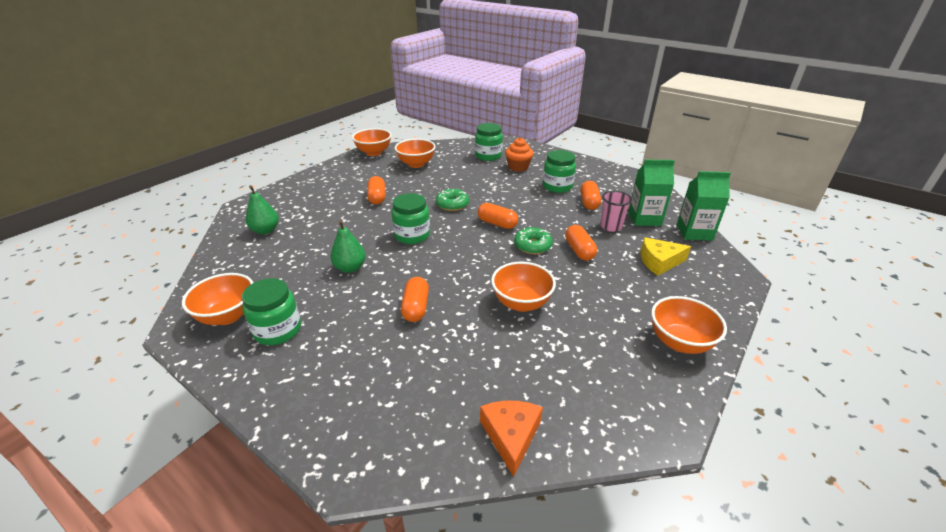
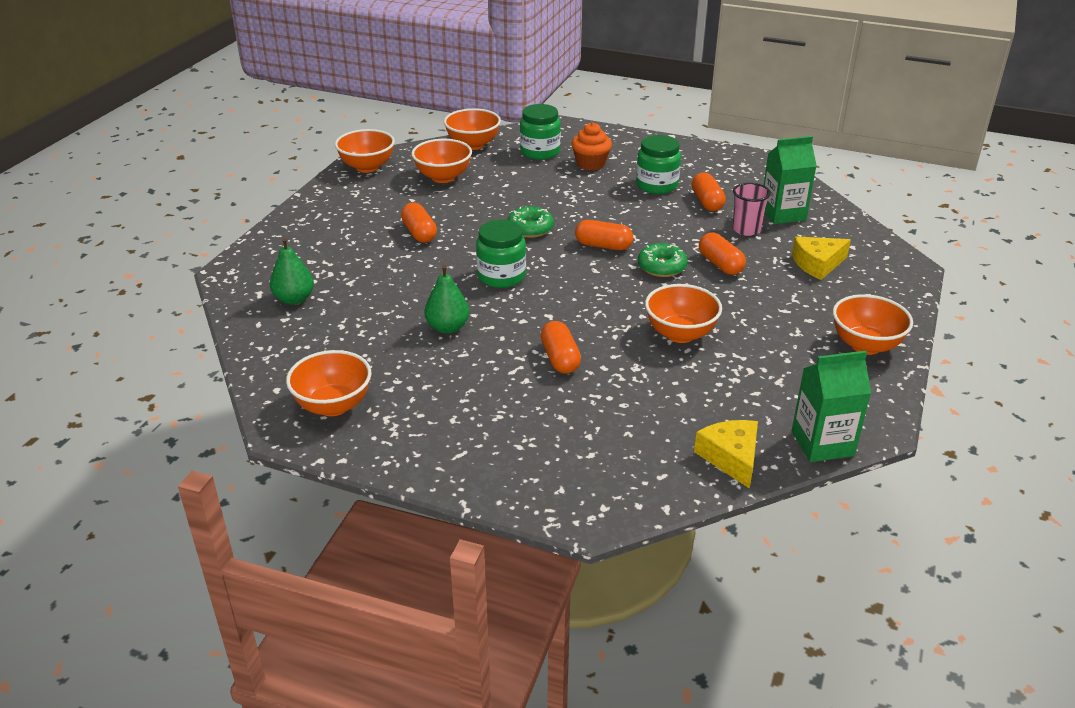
camera: 15 degrees left, 0 degrees up
(278, 330) = (410, 409): green jar -> none
(448, 147) = (473, 145): none -> orange bowl
(511, 436) = (731, 458): orange cheese -> yellow cheese
(694, 232) = (846, 223): green carton -> green carton (822, 443)

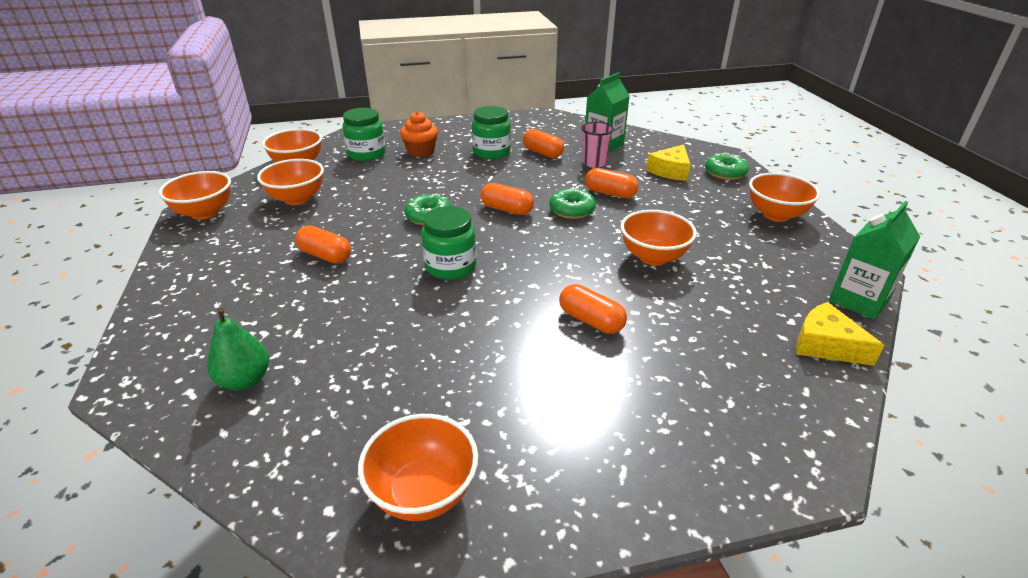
camera: 35 degrees left, 0 degrees up
(447, 327) = (454, 337): green pear -> none
(603, 246) = (507, 209): orange capsule -> orange capsule turned 45 degrees clockwise
(877, 286) = (725, 173): none -> green donut

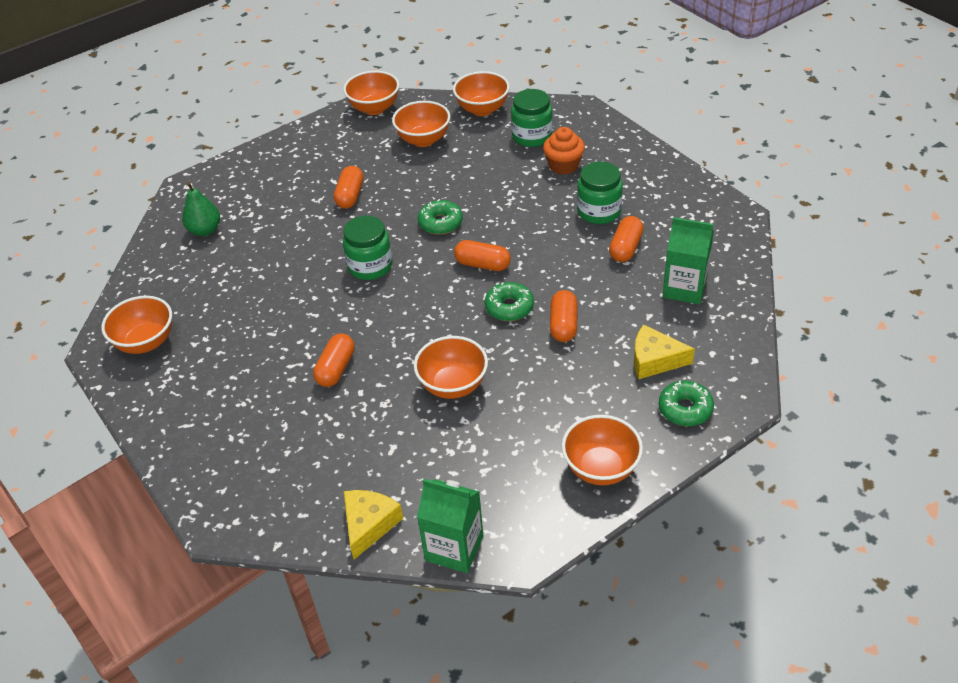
camera: 70 degrees right, 10 degrees up
(507, 209) = (482, 264): orange capsule -> orange capsule turned 75 degrees counterclockwise
(594, 163) = (629, 294): pink cup -> none

